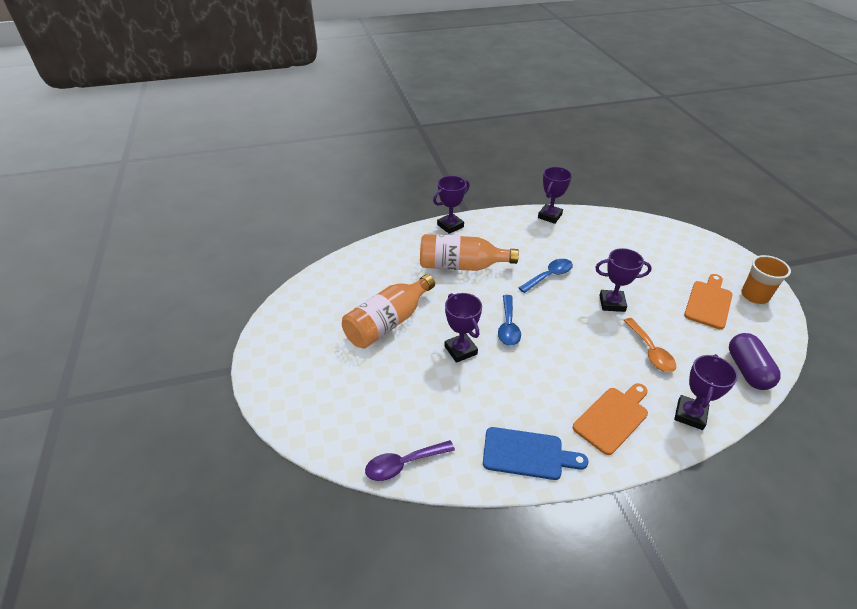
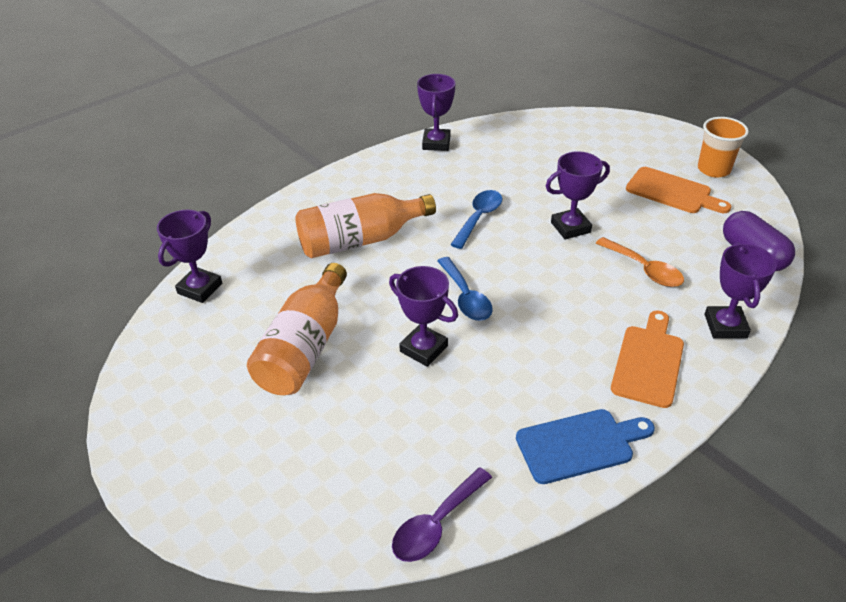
camera: 25 degrees left, 0 degrees up
(450, 226) = (314, 192): purple trophy -> purple trophy (200, 288)
(709, 302) = (672, 192): orange cutting board -> orange cutting board turned 120 degrees clockwise

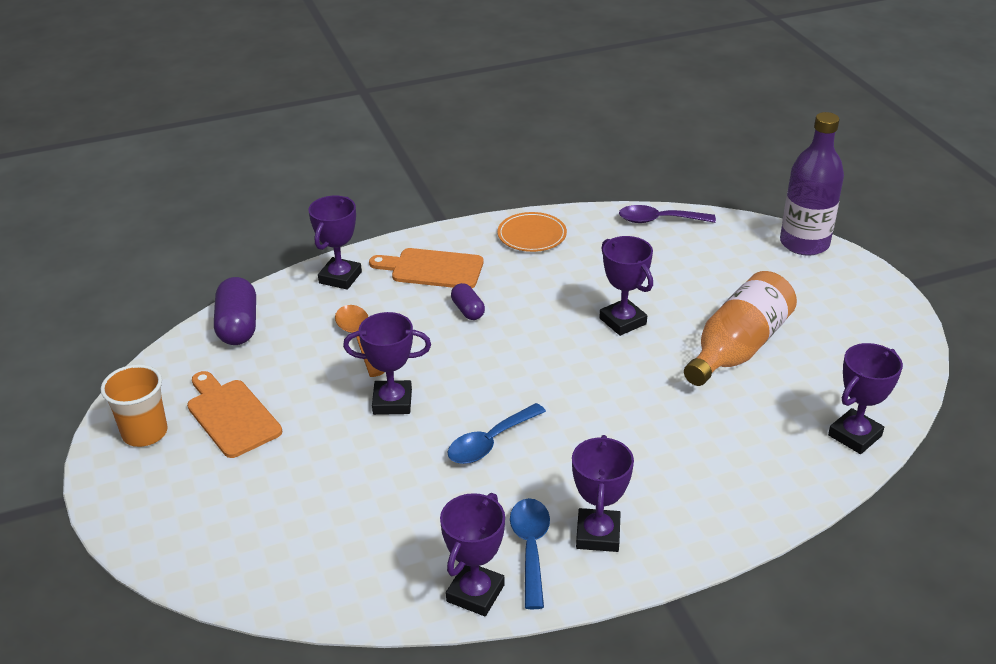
camera: 160 degrees left, 5 degrees down
(236, 533) = (804, 243): none -> purple bottle
(360, 240) = (650, 449): orange bottle -> none
(378, 183) = (598, 534): none -> purple trophy
(436, 523) = (659, 220): purple spoon -> purple spoon turned 150 degrees counterclockwise
(465, 297) = (559, 356): blue spoon -> blue spoon (531, 548)
(575, 322) = (468, 310): none -> purple capsule
(580, 445) = (532, 235): blue cutting board -> orange plate
(648, 362) = (432, 269): orange cutting board -> orange cutting board turned 60 degrees clockwise

